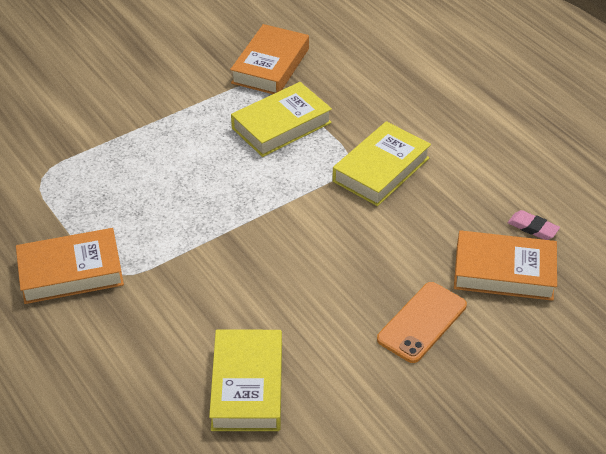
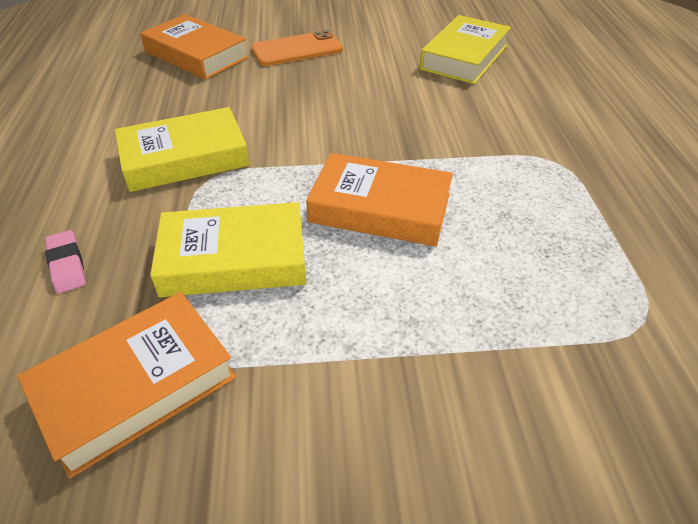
camera: 150 degrees left, 0 degrees up
(71, 272) = (609, 179): orange book -> orange book (380, 208)
(532, 228) = (129, 70): pink eraser -> pink eraser (67, 265)

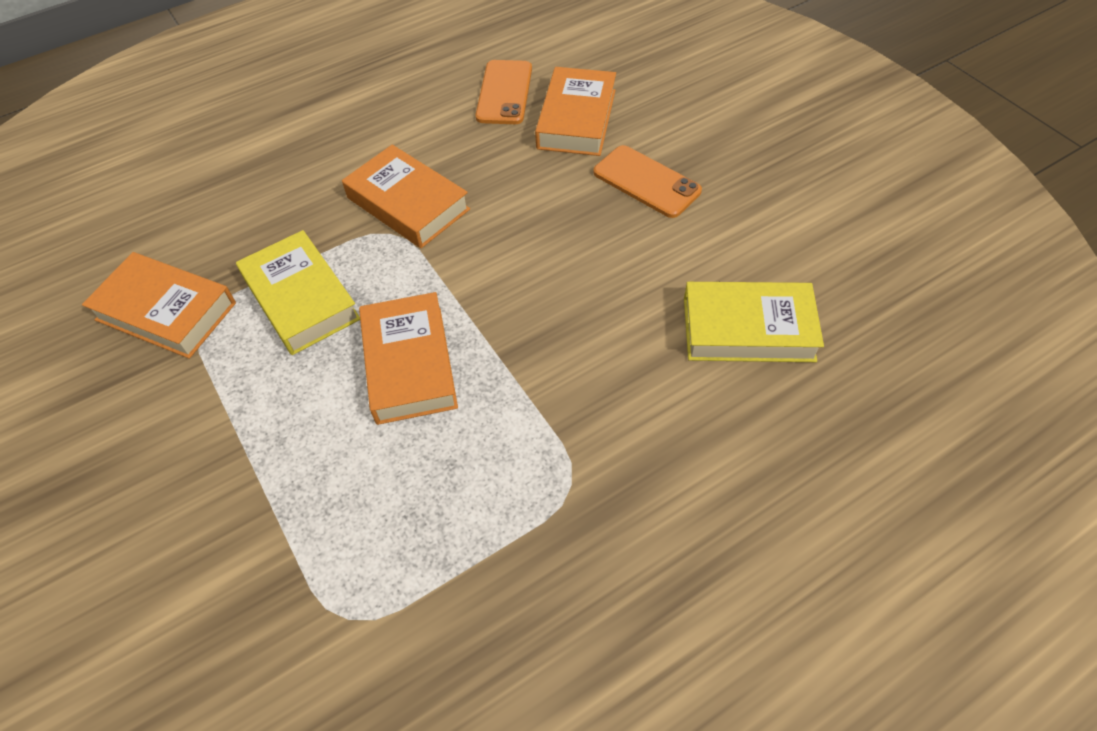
camera: 65 degrees right, 10 degrees up
(67, 265) = (255, 214): pink eraser -> none
(118, 75) = (504, 93): none -> orange phone
(184, 158) = (408, 204): yellow book -> orange book

